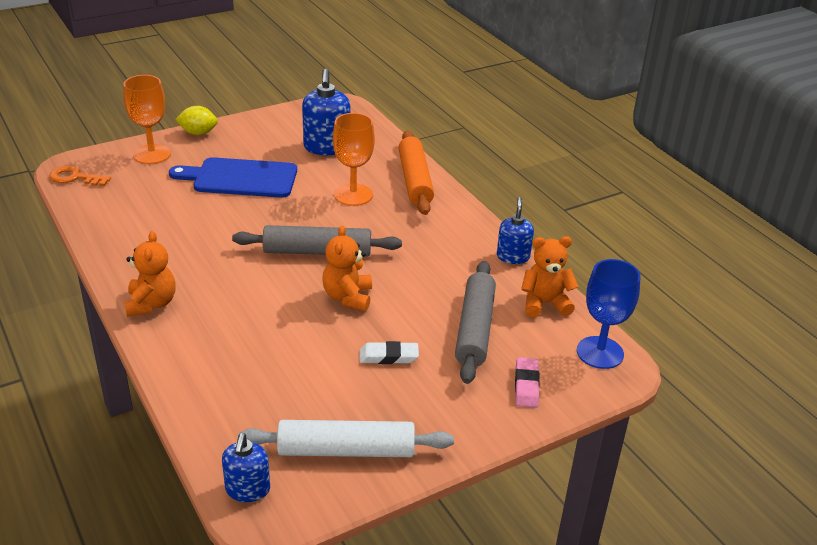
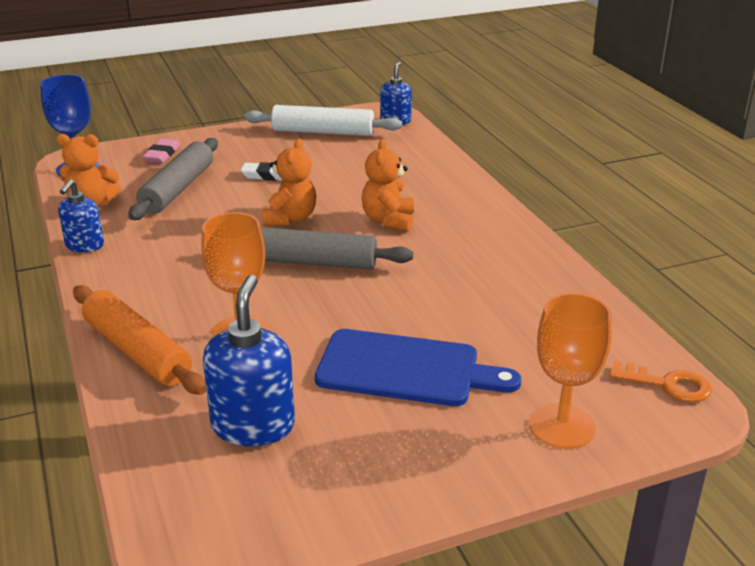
camera: 170 degrees left, 5 degrees down
(151, 304) = (494, 223): orange teddy bear -> orange teddy bear (388, 220)
(198, 133) = (490, 476): yellow lemon -> none
(414, 180) = (137, 351): orange rolling pin -> orange rolling pin turned 45 degrees counterclockwise

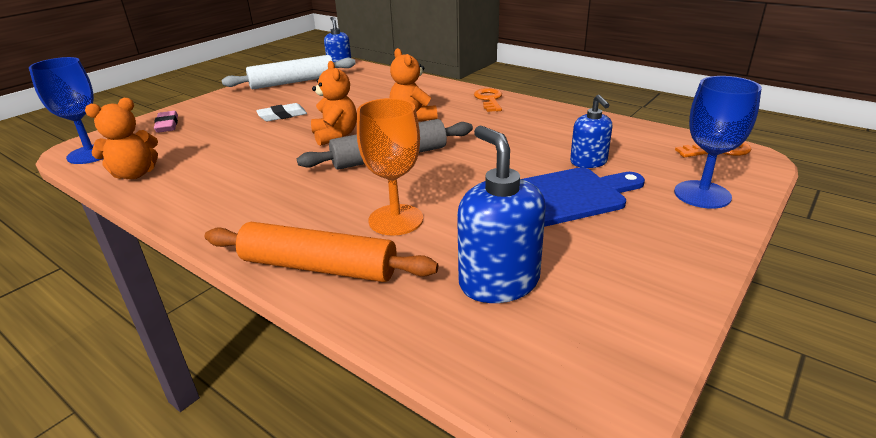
camera: 30 degrees left, 0 degrees up
(84, 245) = (163, 205): blue soap dispenser -> blue soap dispenser (588, 162)
(178, 189) = (211, 143): grey rolling pin -> none
(498, 223) = (489, 99): none -> orange key
(562, 426) = (702, 194): orange goblet -> blue goblet

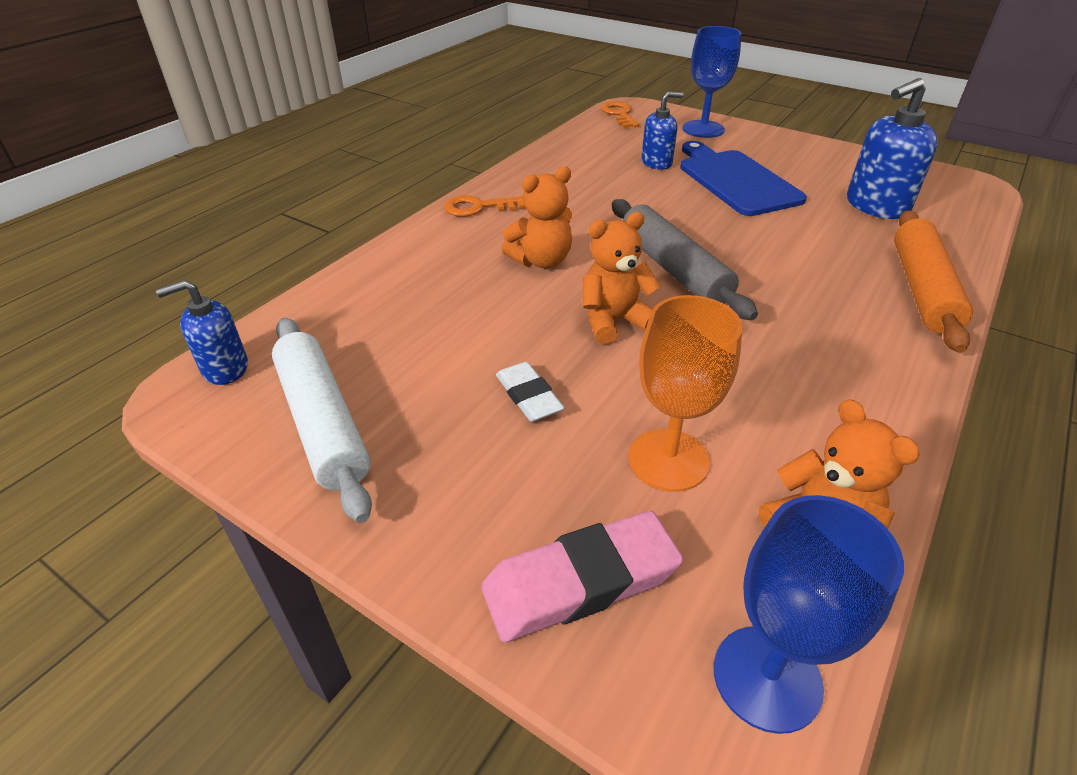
camera: 95 degrees left, 10 degrees up
(167, 125) = (581, 582): pink eraser -> pink eraser, size x1.63
(396, 220) = (815, 255): orange goblet -> orange goblet (668, 460)

